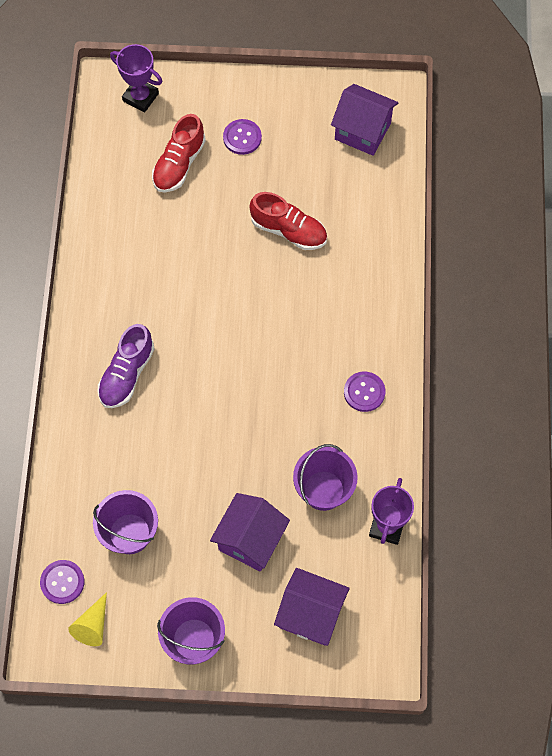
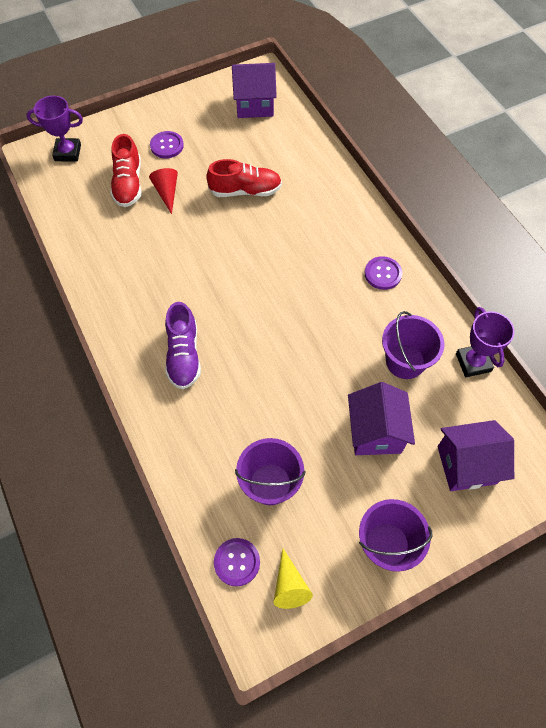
camera: 30 degrees left, 5 degrees down
(211, 193) = (167, 192): none -> red cone

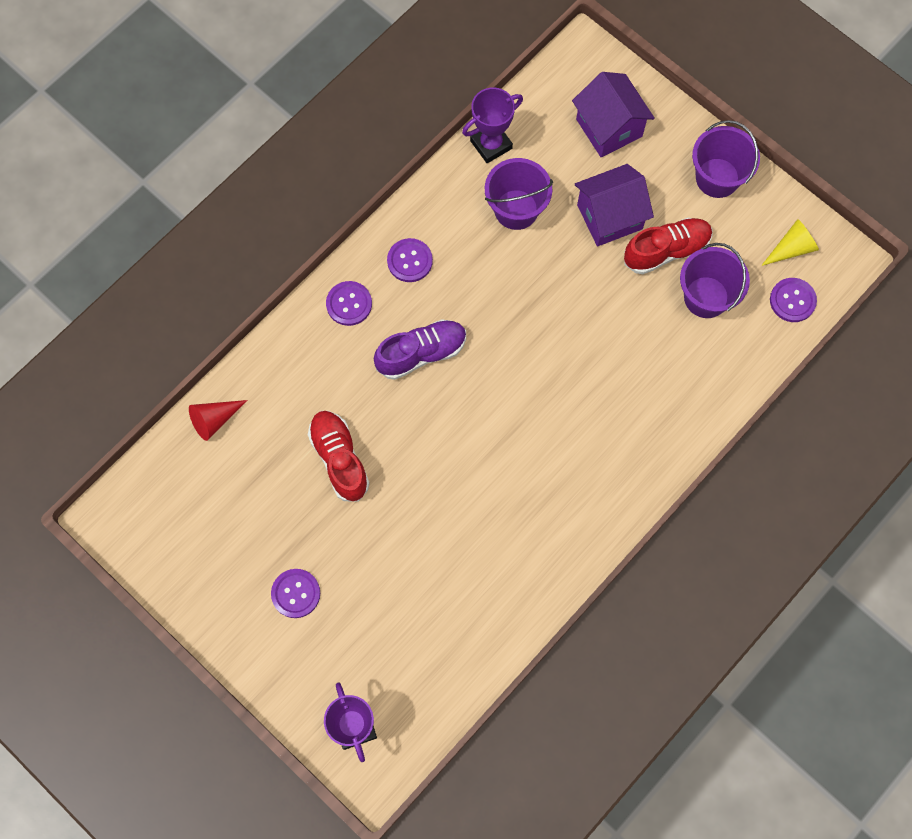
camera: 110 degrees left, 10 degrees up
(128, 184) = (381, 615): red shoe -> red shoe (666, 251)
(167, 192) = (377, 557): red cone -> red cone (214, 420)
(183, 355) = (601, 437): purple shoe -> purple shoe (421, 353)
(254, 104) = (178, 505): purple house -> none
(360, 227) = (349, 304): none -> purple button

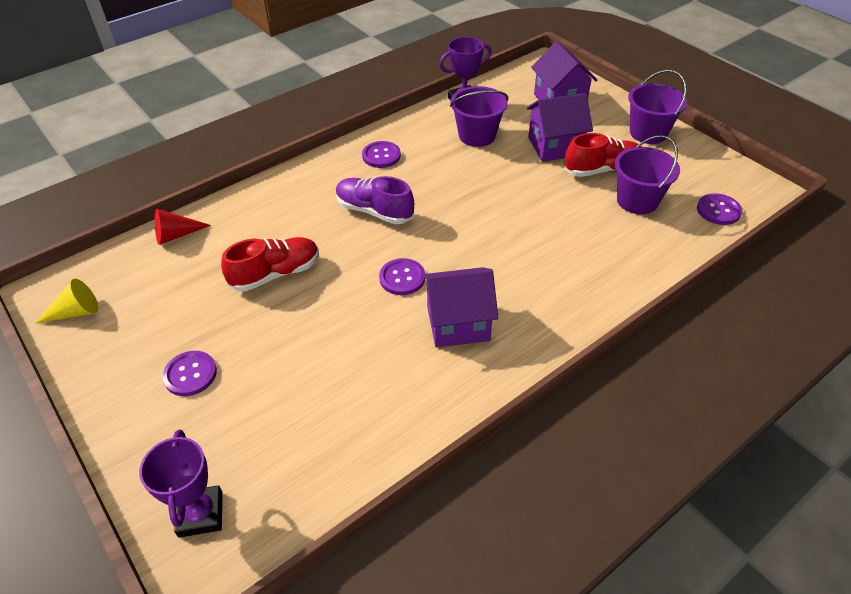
camera: 10 degrees right, 25 degrees down
(339, 459) = (276, 274): red shoe -> red shoe turned 75 degrees clockwise
(349, 304) = (322, 175): purple button -> purple button (402, 278)
(421, 353) = (374, 211): purple shoe -> purple shoe turned 135 degrees counterclockwise
(536, 496) = (458, 323): none -> purple house
(792, 248) = (715, 178): yellow cone -> yellow cone (76, 312)

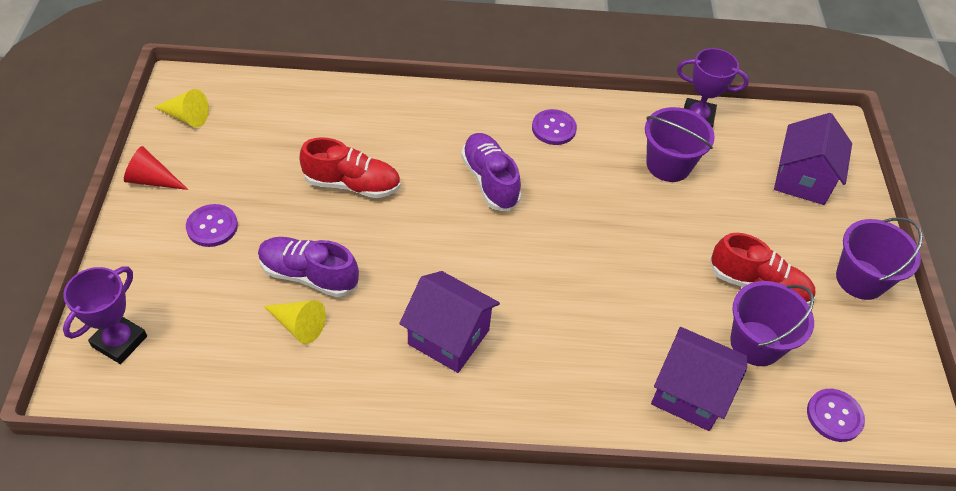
camera: 35 degrees right, 5 degrees up
(176, 235) = (313, 96): red cone -> red cone (152, 180)
(310, 354) = (308, 275): none -> purple shoe
(341, 393) = (298, 325): none -> yellow cone
(402, 278) = (447, 261): purple button -> none
(554, 146) = (736, 227): purple house -> purple house (689, 393)

